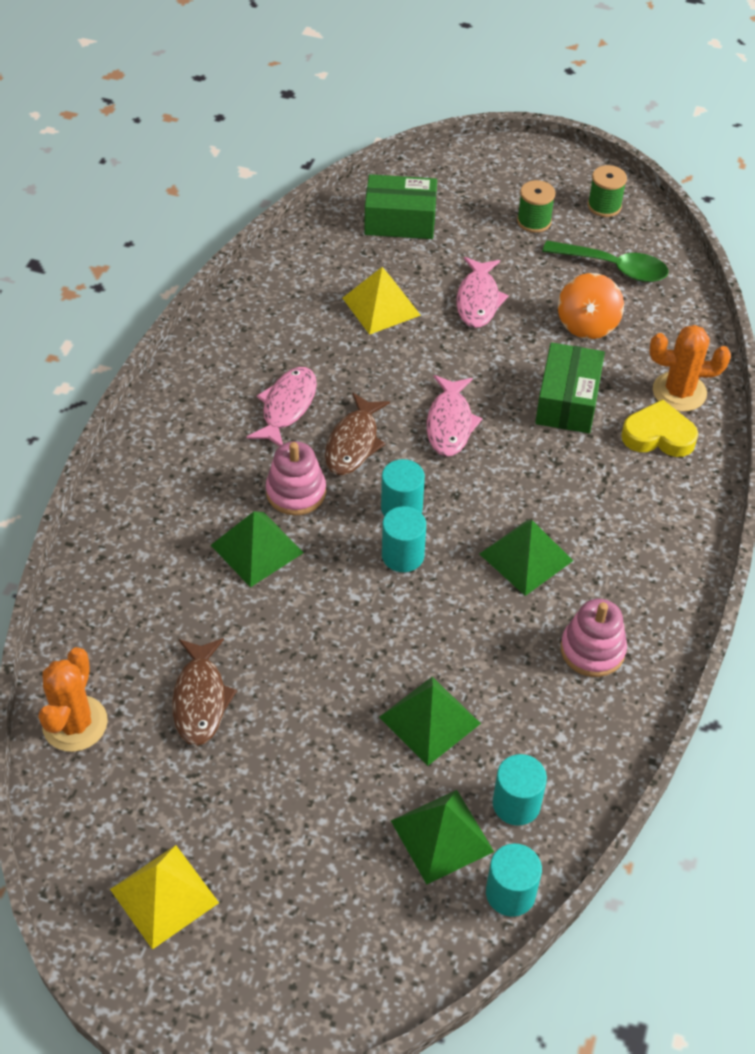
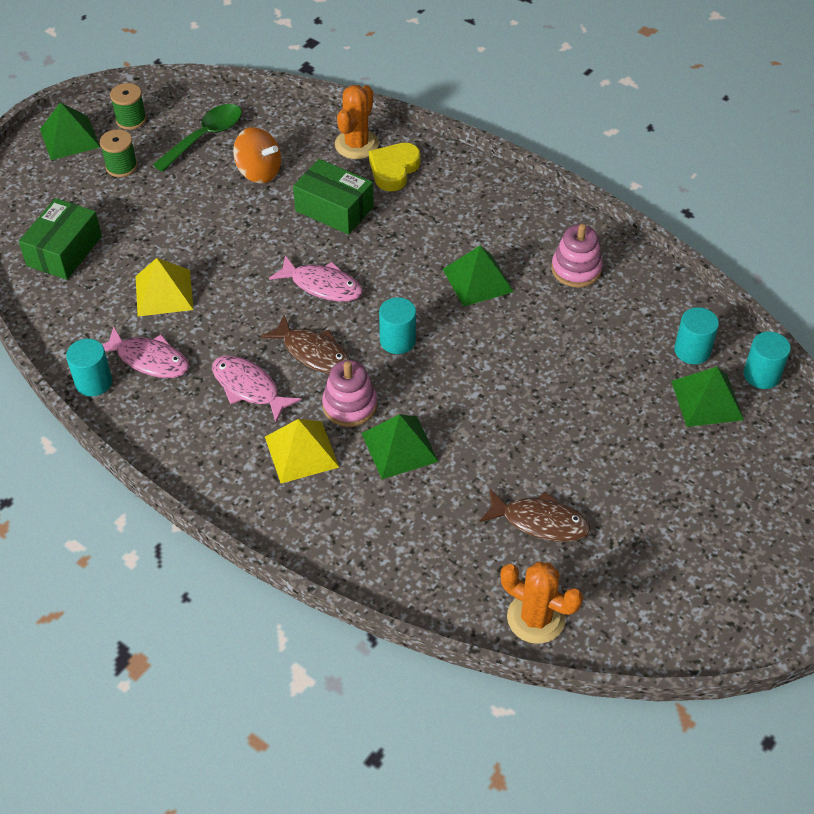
camera: 70 degrees left, 0 degrees up
(164, 896) = (716, 586): yellow pyramid -> yellow pyramid (301, 452)
(403, 555) = (446, 353): turquoise cylinder -> turquoise cylinder (94, 382)
(429, 720) = (606, 379): green pyramid -> green pyramid (69, 138)
(478, 300) = (193, 228): pink fish -> pink fish (149, 359)

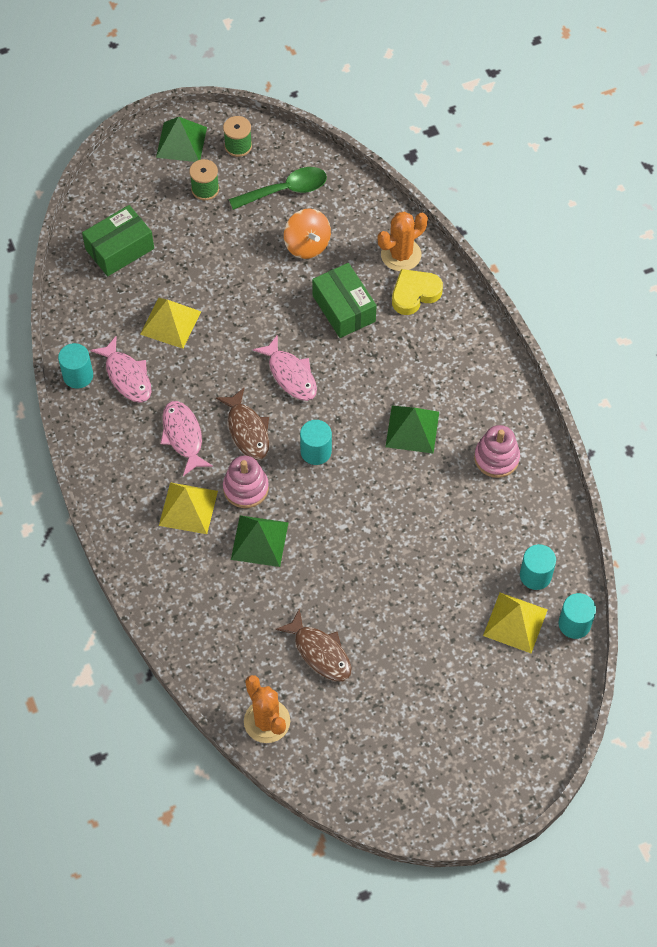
camera: 30 degrees right, 10 degrees up
(707, 400) = (515, 622): green pyramid -> yellow pyramid

